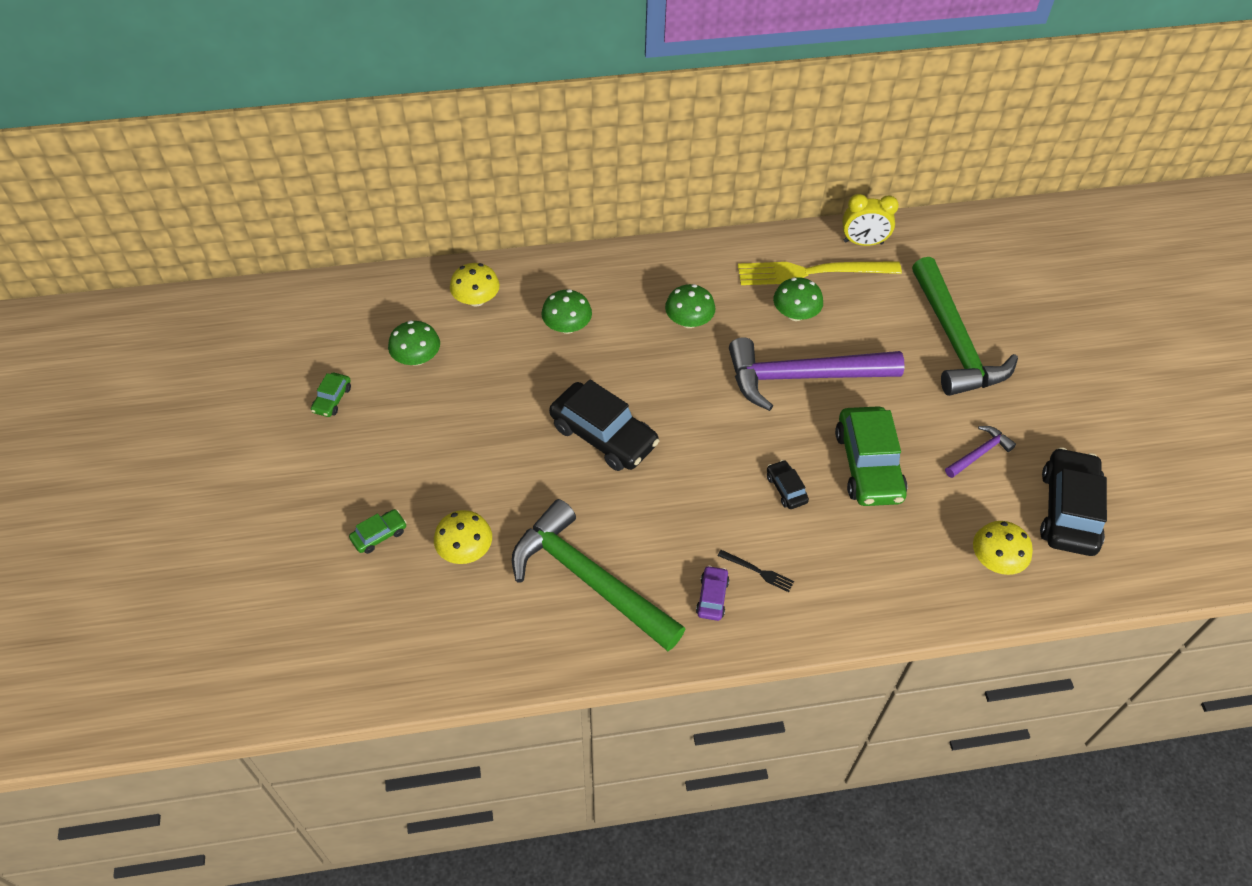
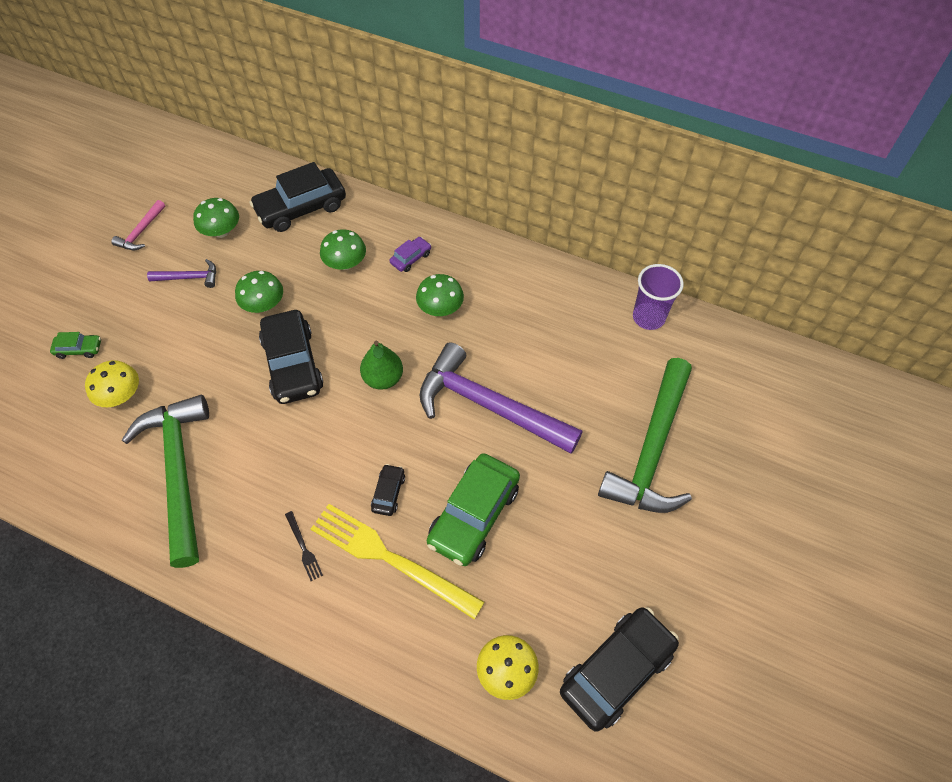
camera: 35 degrees right, 5 degrees up
(332, 399) = (141, 232): green car -> pink hammer
(476, 299) = (301, 208): yellow mushroom -> black car
(695, 403) = (383, 378): none -> green pear
(712, 597) = (251, 545): purple car -> purple car (411, 258)
(795, 314) = (532, 348): green mushroom -> green mushroom (263, 304)
(812, 272) = (579, 320): yellow fork -> yellow fork (390, 558)
(863, 242) = (648, 317): yellow clock -> purple cup
(979, 453) = (581, 565): purple hammer -> purple hammer (189, 277)

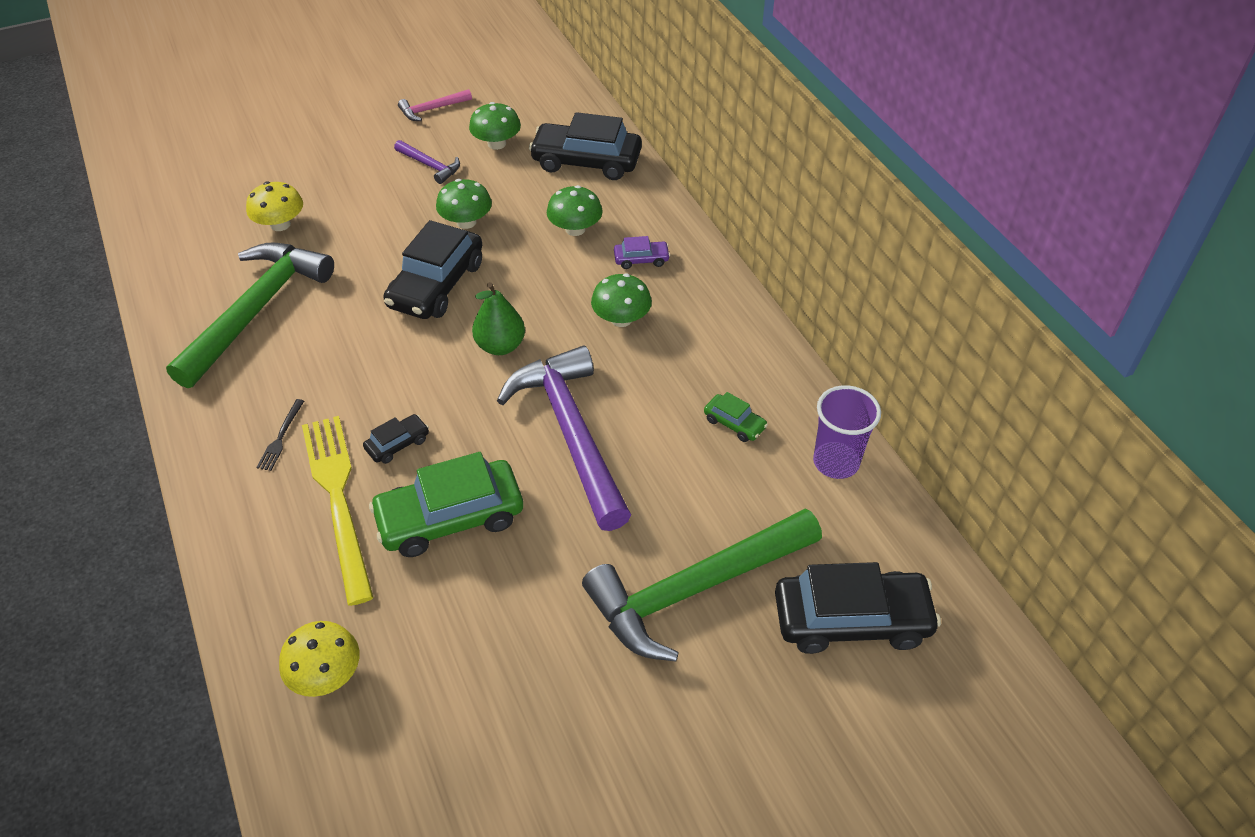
camera: 40 degrees right, 10 degrees down
(79, 349) = (289, 171): green car -> green car (734, 423)
(616, 670) = (424, 762): black car -> black car (851, 619)

